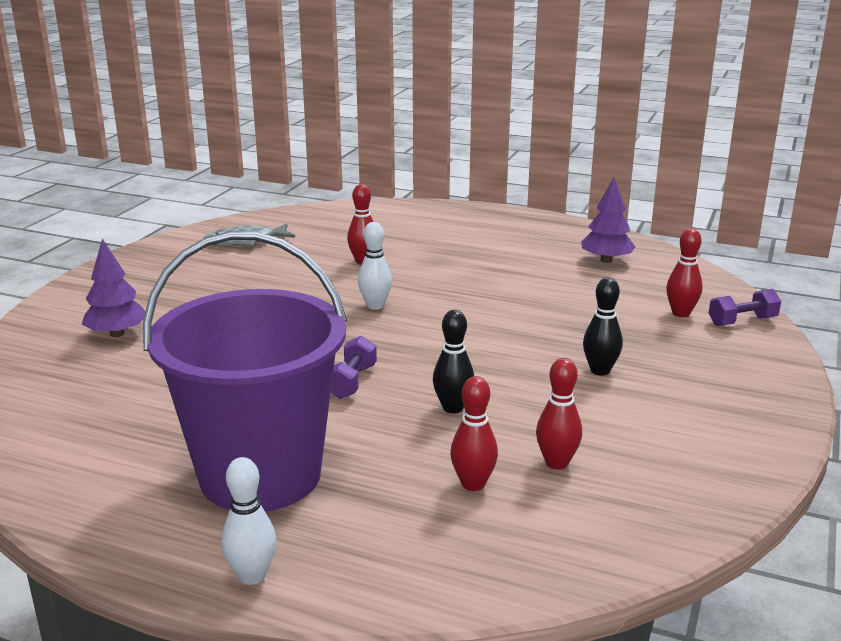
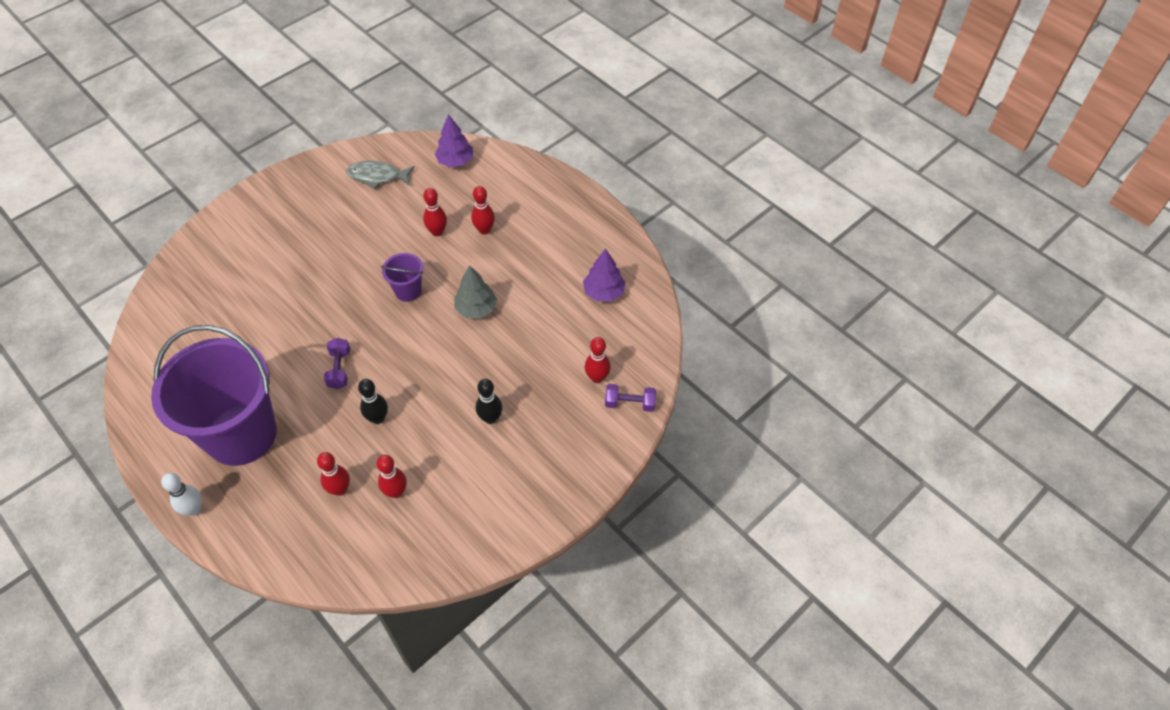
camera: 25 degrees right, 30 degrees up
(117, 334) = (241, 264): purple tree -> purple tree (455, 161)
(351, 382) = (339, 369): purple dumbbell -> purple dumbbell turned 45 degrees counterclockwise
(375, 305) = (408, 291): white bowling pin -> purple bucket
(418, 250) = (484, 230): none -> red bowling pin
(476, 300) = (476, 309): none -> grey tree

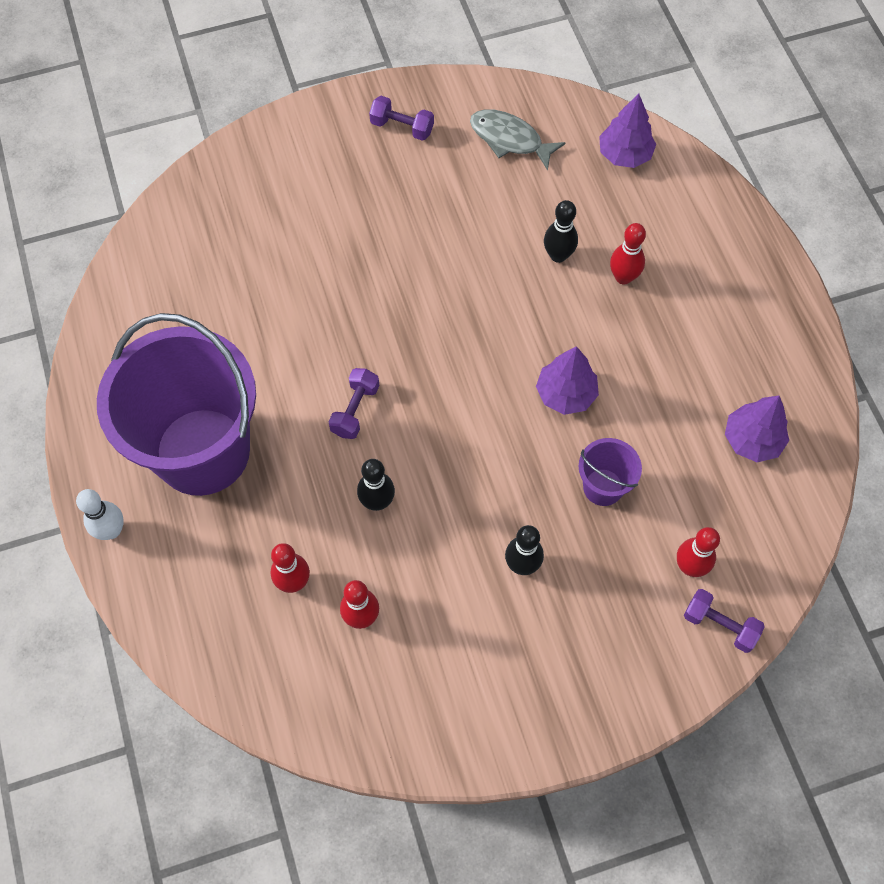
camera: 25 degrees right, 10 degrees up
(302, 192) = (402, 127): none -> purple dumbbell
(408, 291) = (485, 330): purple bucket -> purple bucket (603, 487)
(437, 232) = (558, 255): red bowling pin -> black bowling pin
(476, 309) = (566, 394): grey tree -> purple tree

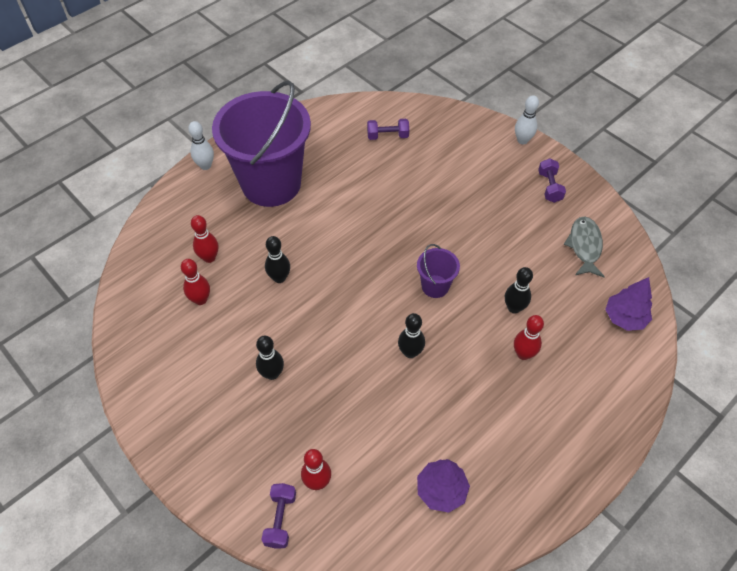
camera: 65 degrees right, 10 degrees down
(309, 116) = (522, 140): none -> white bowling pin
(355, 410) = (335, 242): purple dumbbell -> purple dumbbell (387, 136)
(566, 394) = (410, 352): purple tree -> black bowling pin
(603, 487) = (351, 401): purple bucket -> purple bucket (435, 286)

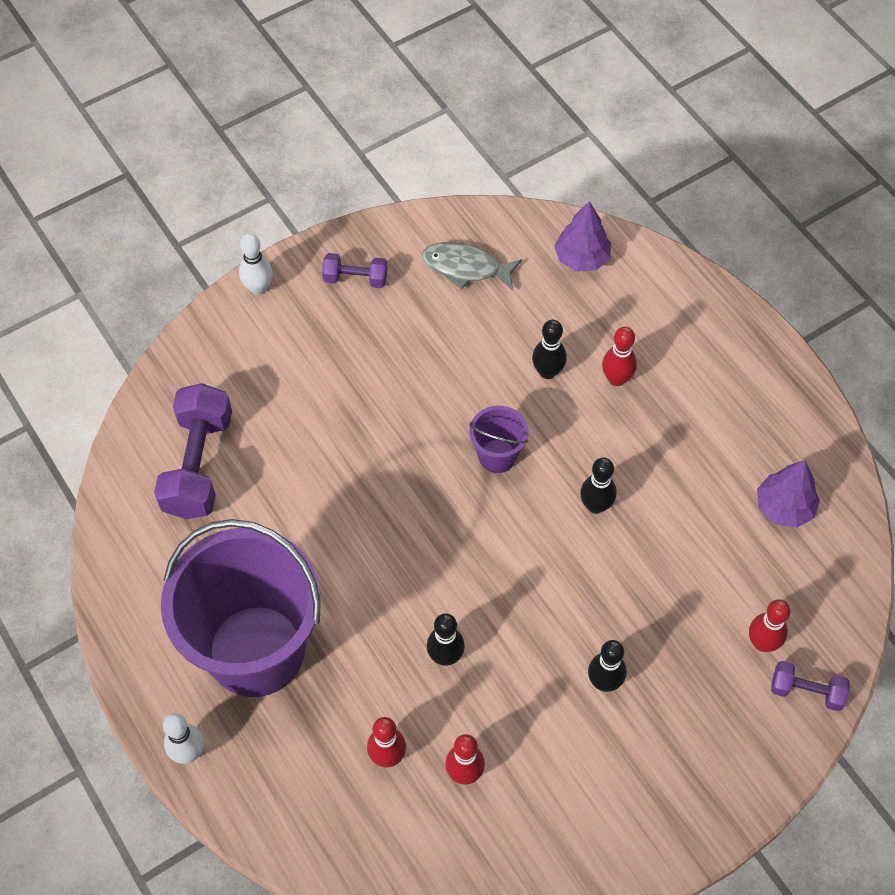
camera: 80 degrees left, 5 degrees up
(387, 136) = (198, 465): purple dumbbell -> purple dumbbell, size x1.90

